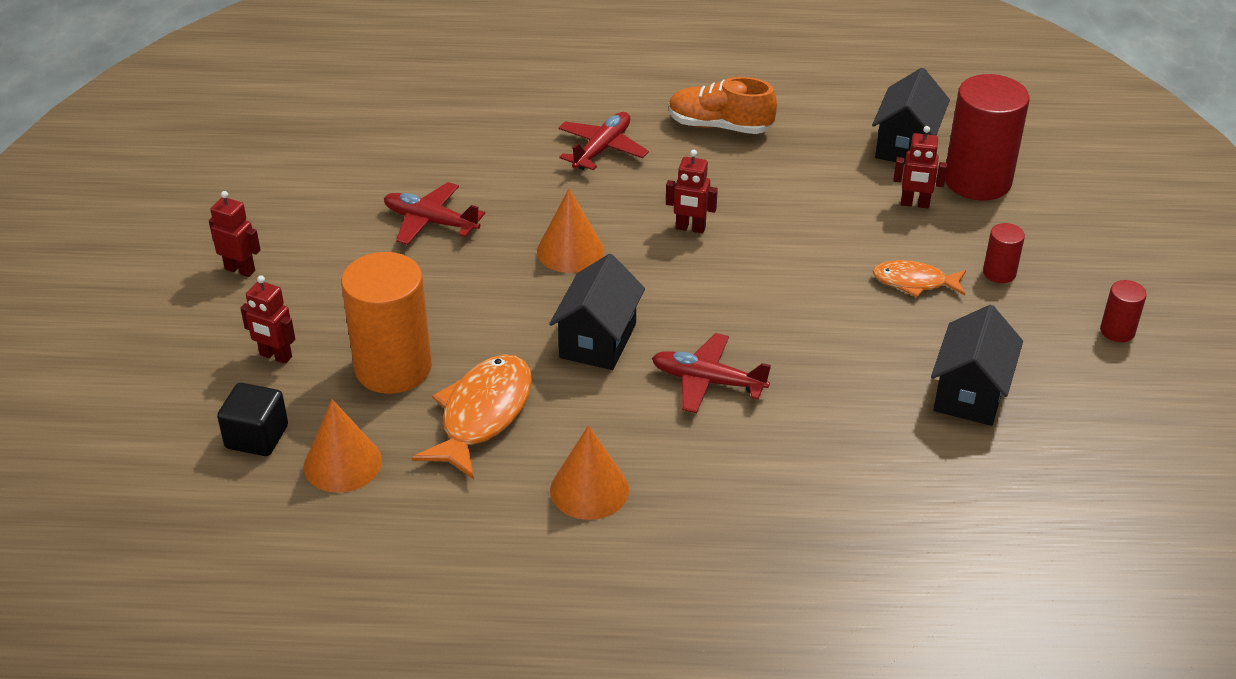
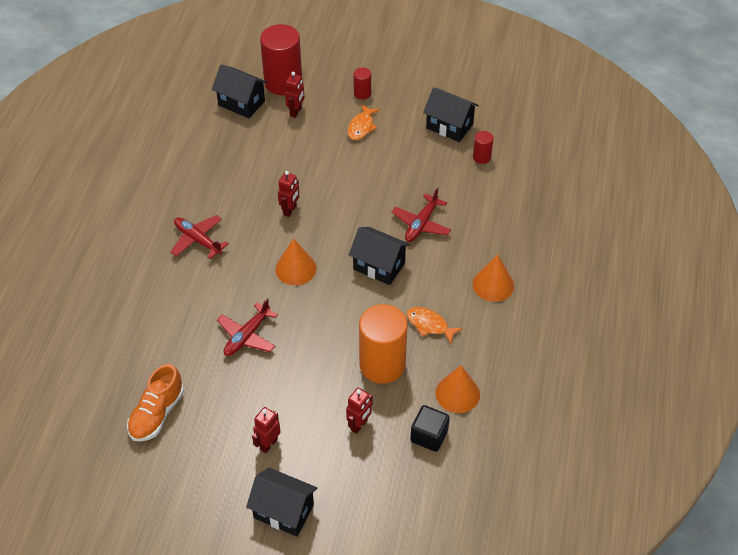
camera: 80 degrees left, 10 degrees up
(127, 300) = (283, 511): none -> black house
(482, 415) = (429, 325): orange fish -> orange fish, size x0.61
(719, 126) = (193, 180): orange shoe -> orange shoe (157, 414)
(1117, 331) = (416, 64): red cylinder -> red cylinder (481, 157)

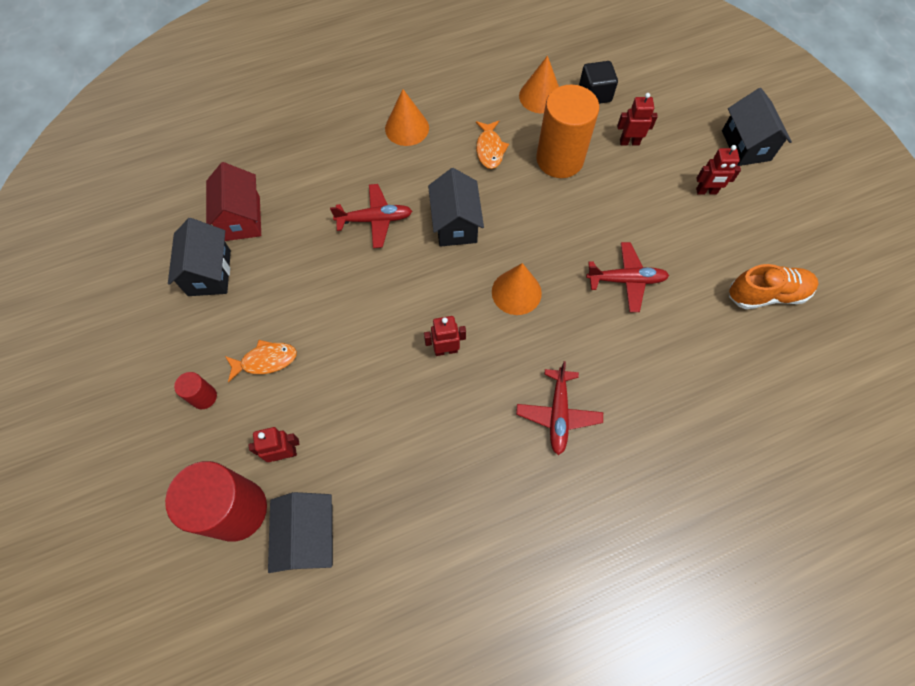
camera: 125 degrees left, 15 degrees up
(481, 157) = (241, 218): red cylinder -> red house

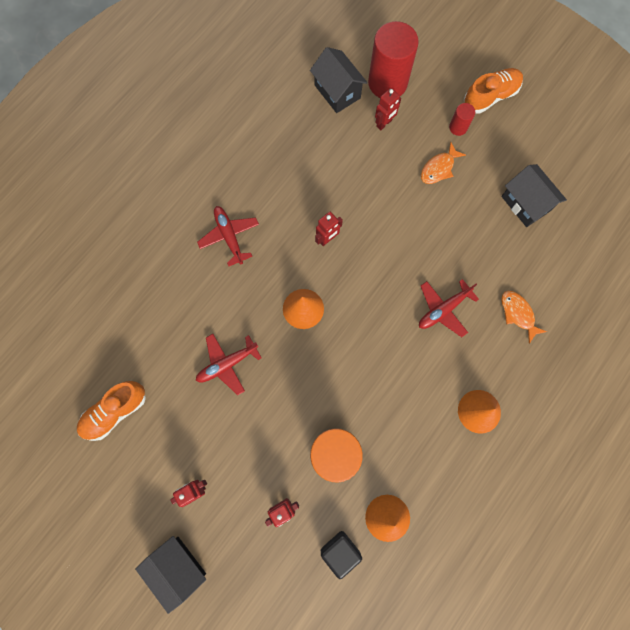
camera: 150 degrees right, 10 degrees up
(134, 414) = (490, 96): none -> orange shoe
(241, 218) = (540, 255): red house -> none
(455, 224) = (381, 340): black house -> none
(490, 149) = (397, 429): orange fish -> orange fish (518, 314)

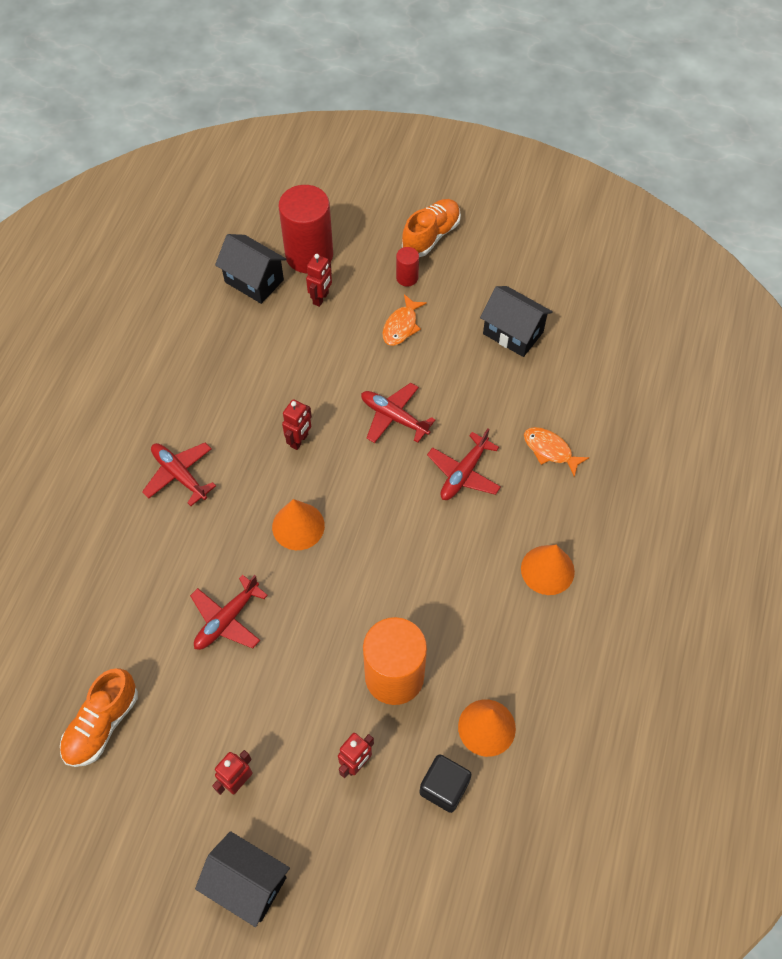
camera: 20 degrees left, 15 degrees down
(406, 244) = (394, 417): none -> red plane

